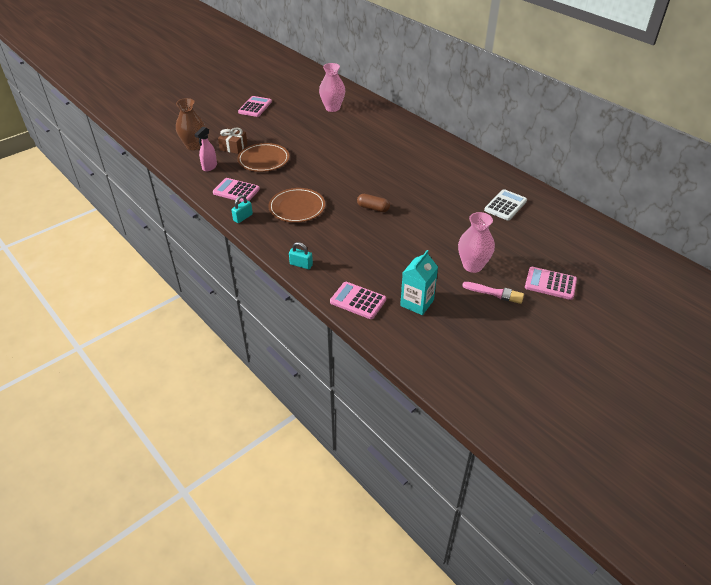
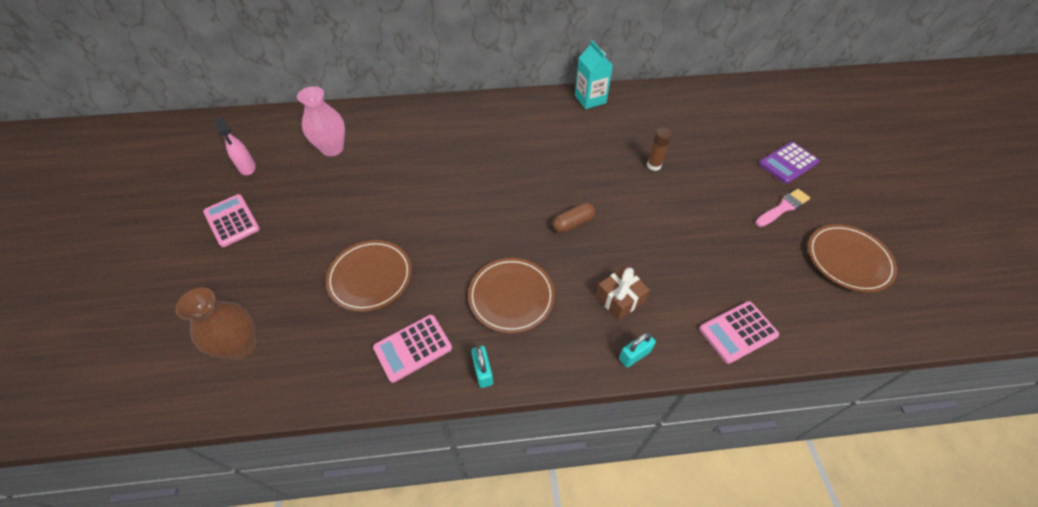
camera: 55 degrees left, 10 degrees up
(209, 167) = (320, 353): pink spray bottle -> pink spray bottle (247, 168)
(233, 147) = (301, 296): brown gift -> brown gift (620, 299)
(417, 303) = (768, 279): turquoise carton -> turquoise carton (590, 99)
(464, 222) = (654, 165): none -> brown glue stick
(472, 266) = (730, 200): pink vase -> none
(479, 339) = (848, 260): none -> brown plate
(505, 205) = (648, 123): white calculator -> none
(550, 284) = (788, 163): pink calculator -> purple calculator

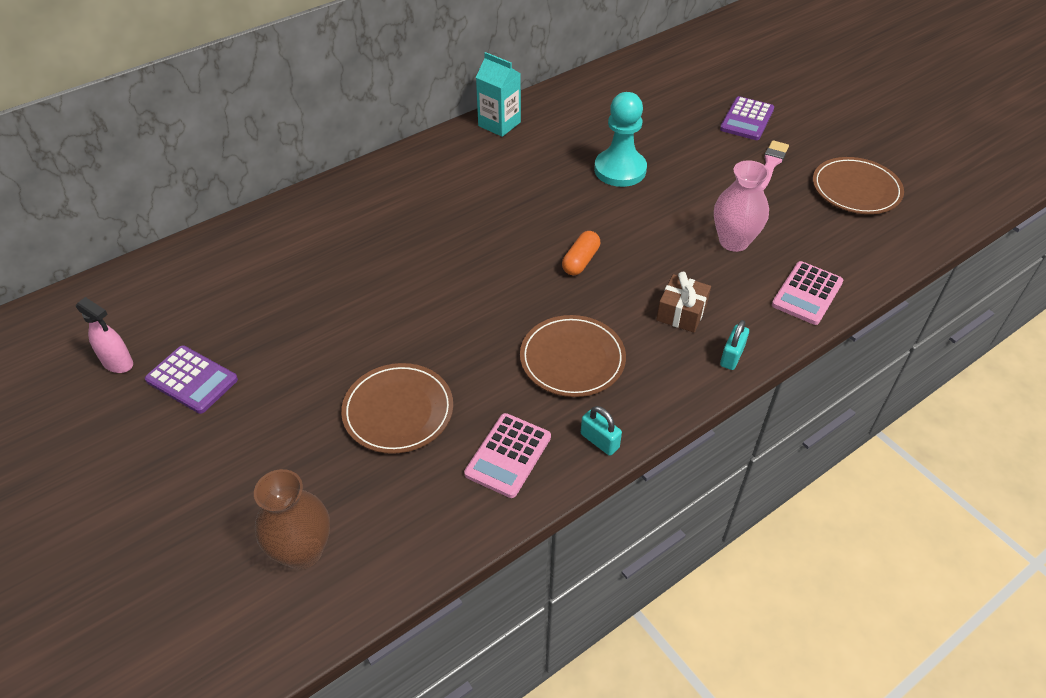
camera: 30 degrees left, 5 degrees down
(232, 221) = (156, 431): pink calculator -> none
(275, 197) = (192, 380): none -> purple calculator
(332, 148) = (220, 295): pink vase -> pink vase (734, 241)
(573, 223) = (580, 261): brown capsule -> orange capsule
(654, 165) = (620, 170): brown glue stick -> turquoise pawn

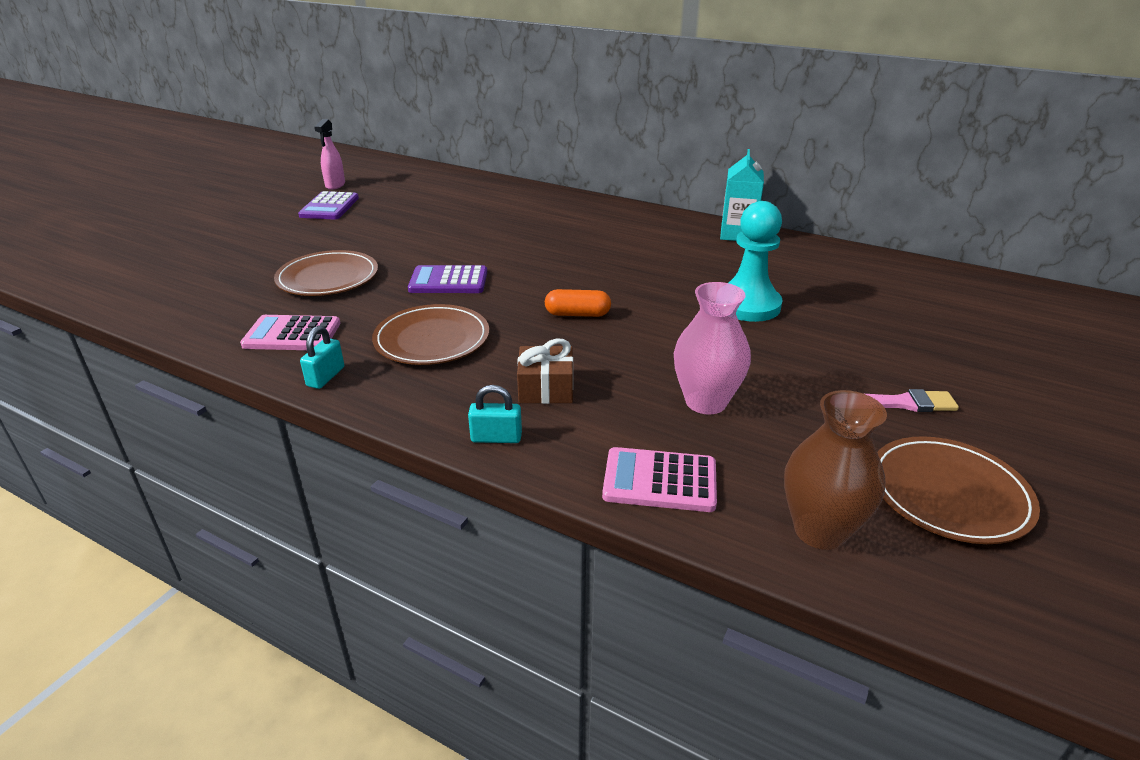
camera: 65 degrees right, 15 degrees down
(303, 551) = (174, 278): brown vase -> brown vase (820, 530)
(747, 119) = (968, 368): purple calculator -> purple calculator (448, 281)

